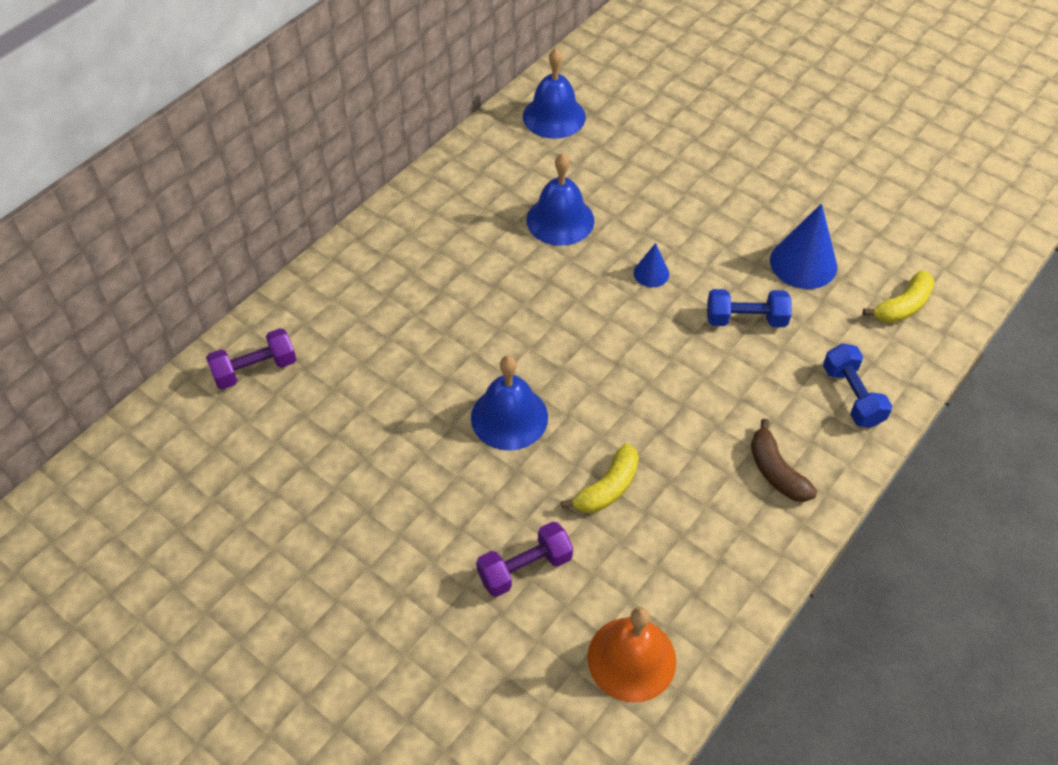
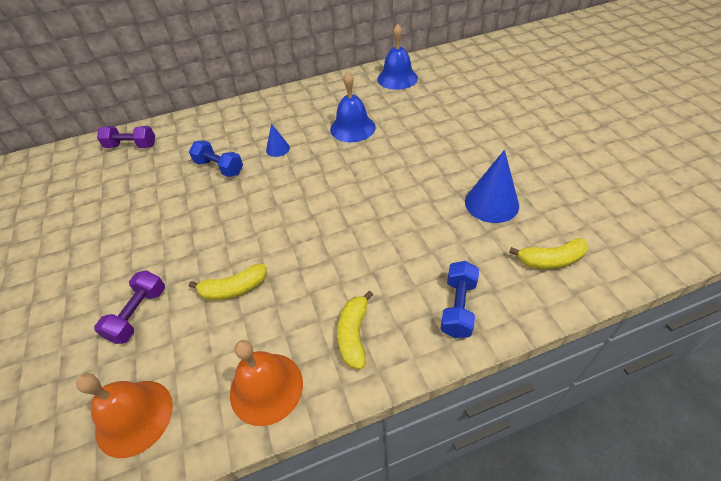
camera: 35 degrees right, 5 degrees down
(509, 417) = (221, 220): blue bell -> none
(525, 568) = (139, 314): purple dumbbell -> purple dumbbell turned 75 degrees counterclockwise
(651, 273) = (380, 173): blue cone -> blue cone (278, 149)
(736, 563) = (266, 388): none -> orange bell
(745, 319) = (419, 223): blue dumbbell -> blue dumbbell (219, 167)
(776, 471) = (354, 334): brown banana -> yellow banana

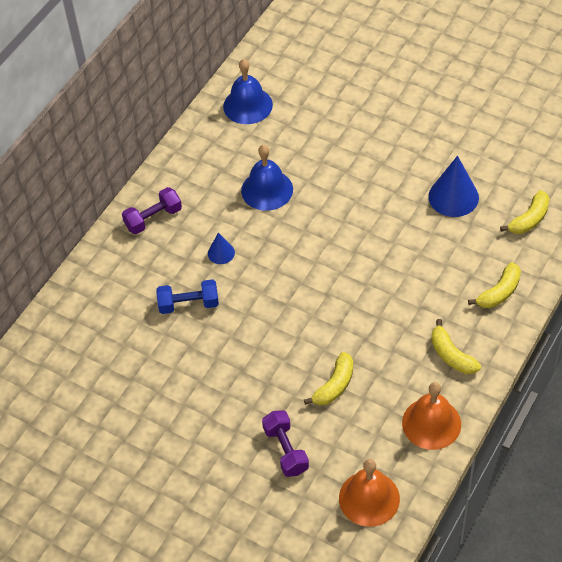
camera: 40 degrees left, 5 degrees up
(131, 146) = (62, 339): purple dumbbell -> purple dumbbell (153, 218)
(458, 307) = (499, 292): blue dumbbell -> yellow banana

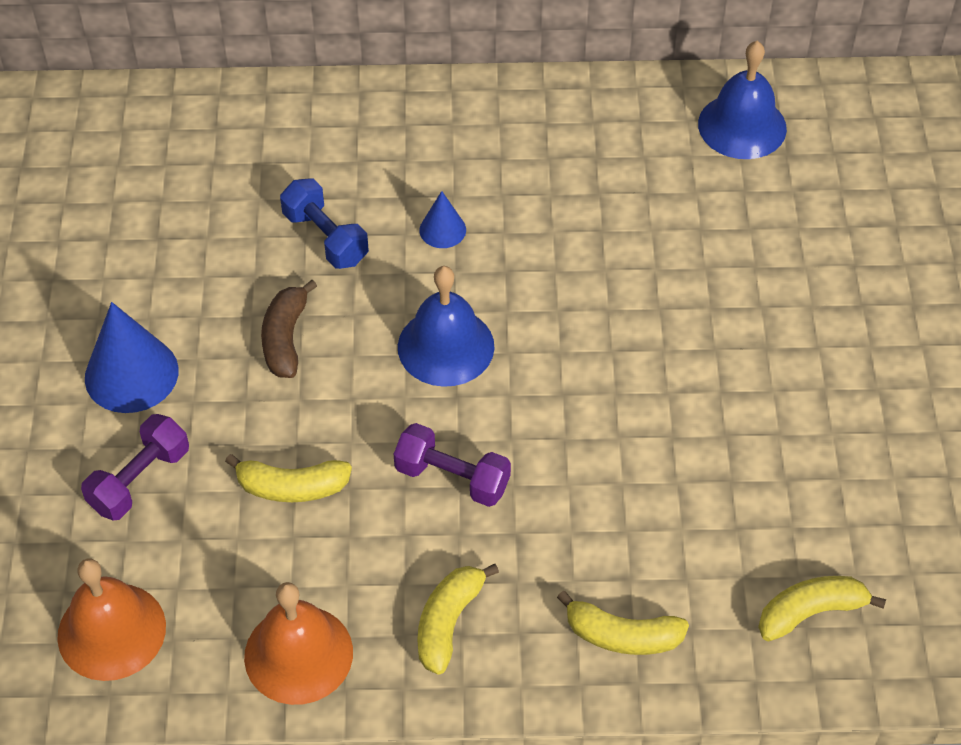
camera: 55 degrees right, 0 degrees up
(153, 218) = (449, 123): purple dumbbell -> purple dumbbell (452, 478)
(241, 349) = (285, 338): none -> brown banana
(267, 190) = (599, 227): blue bell -> blue bell (446, 346)
(453, 197) = (773, 477): blue cone -> blue cone (131, 374)
(529, 219) = (810, 612): yellow banana -> yellow banana turned 150 degrees clockwise

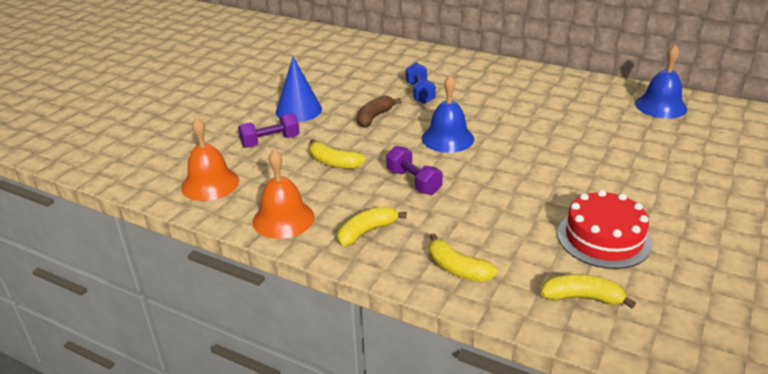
camera: 30 degrees right, 20 degrees down
(442, 230) = (477, 103): blue cone -> none
(788, 482) = (603, 238): none -> red cake

